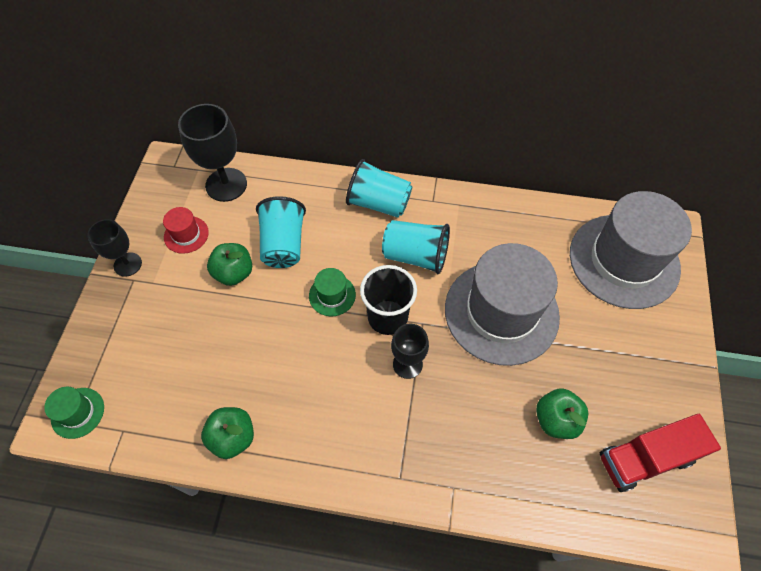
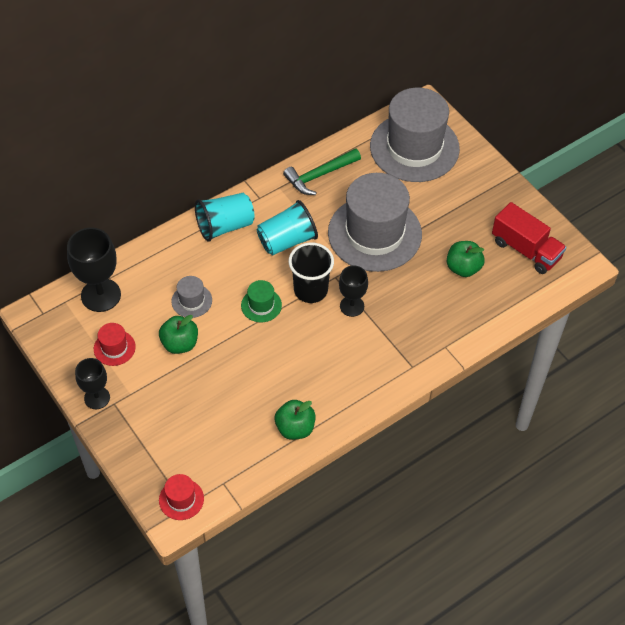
camera: 45 degrees left, 5 degrees down
(78, 413) = (181, 499): green hat -> red hat
(283, 244) = (191, 301): turquoise cup -> grey hat
(505, 220) = (319, 175): none -> green hammer
(645, 458) = (526, 250): red truck -> red truck turned 75 degrees counterclockwise

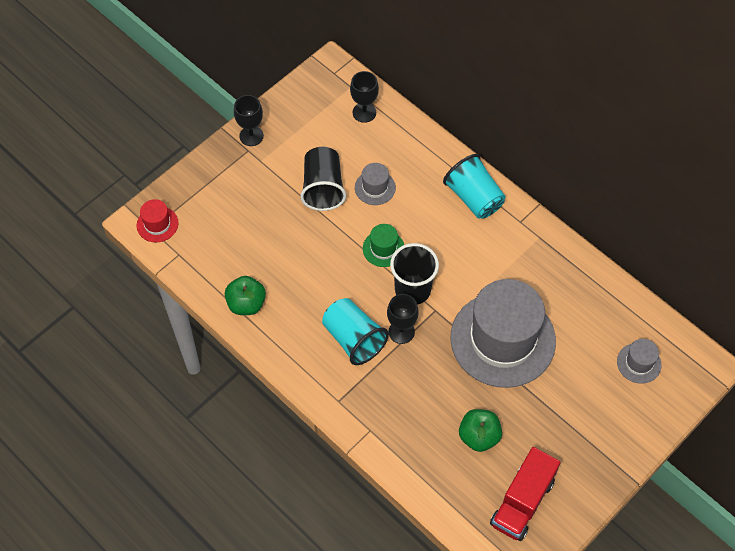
camera: 80 degrees right, 5 degrees up
(101, 295) = (364, 112): black goblet -> black goblet, size x0.62
(114, 348) = (307, 137): red hat -> none
(180, 344) = (323, 188): green apple -> black cup
(287, 241) = (470, 257): turquoise cup -> turquoise cup (353, 339)
(319, 175) = (567, 273): green hammer -> none
(414, 147) = (639, 363): grey hat -> grey hat, size x0.42

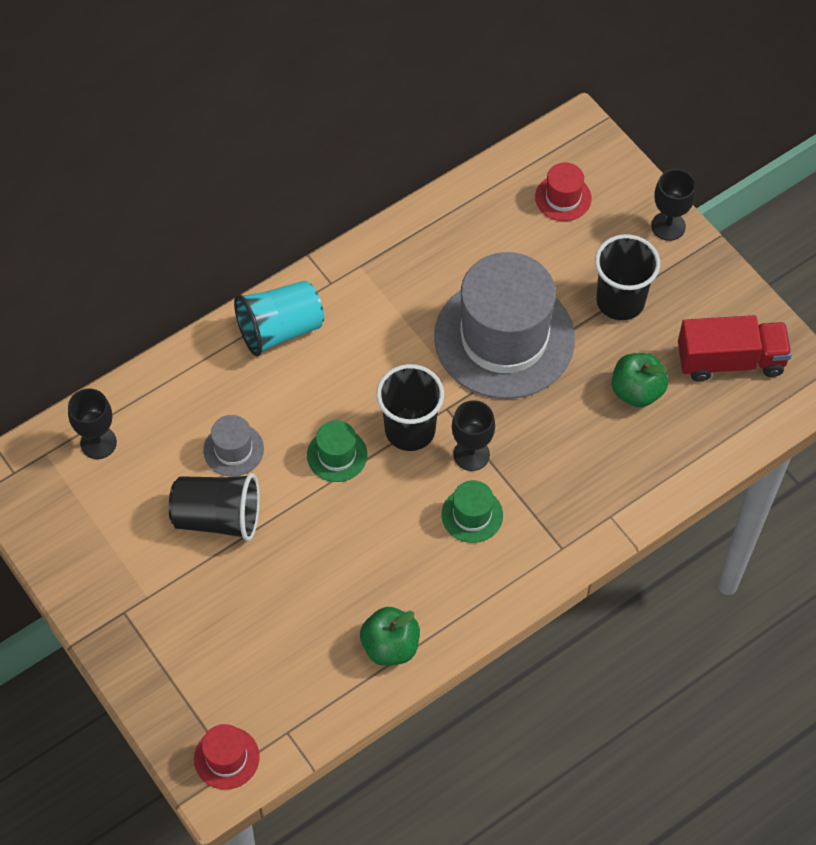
camera: 80 degrees left, 0 degrees up
(251, 136) = (98, 604): black goblet -> black goblet (668, 226)
(353, 339) = (472, 515): turquoise cup -> green hat
(522, 502) = (730, 361): red truck -> red truck turned 45 degrees counterclockwise
(556, 415) = (620, 301): none -> black cup
(639, 363) = (563, 198): grey hat -> red hat

